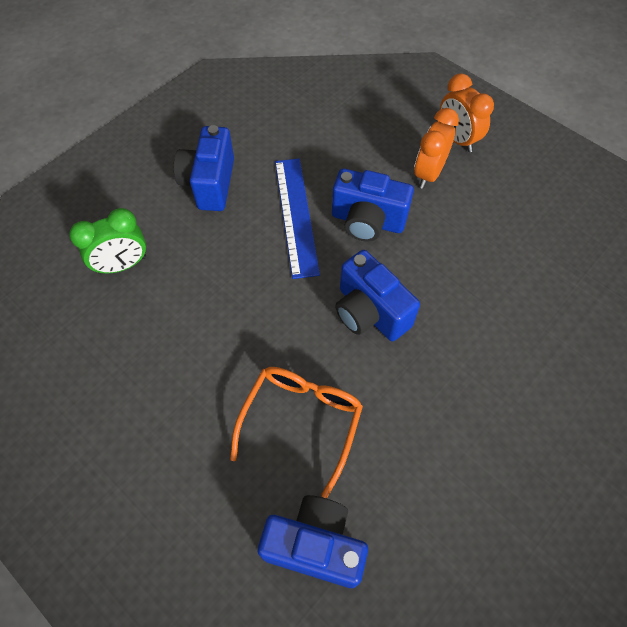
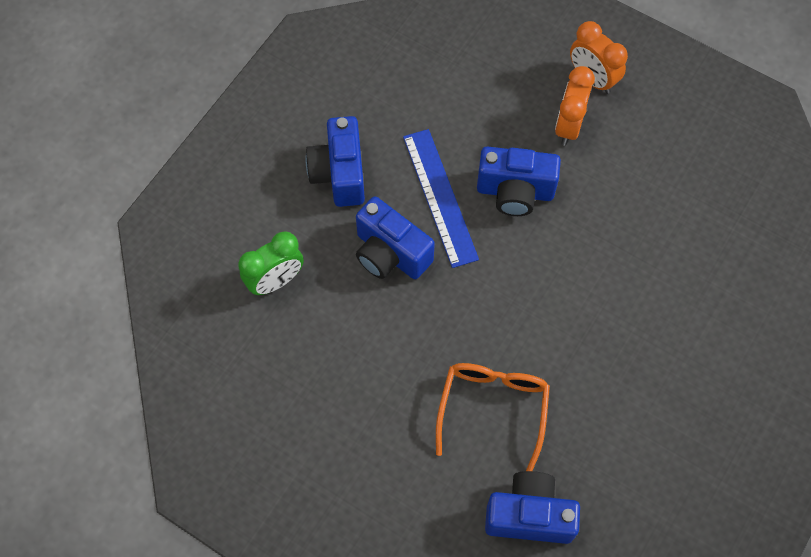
camera: 10 degrees left, 5 degrees up
(370, 312) = (536, 290): blue camera -> blue camera (390, 253)

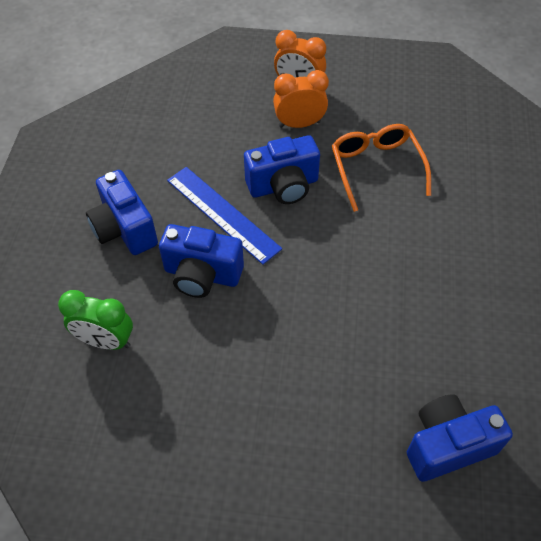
camera: 25 degrees left, 10 degrees down
(275, 281) = (106, 341): green clock -> green clock turned 75 degrees clockwise
(493, 409) = (362, 366): orange glasses -> orange glasses (376, 168)
(568, 126) = (299, 124): orange clock -> orange clock turned 90 degrees clockwise

